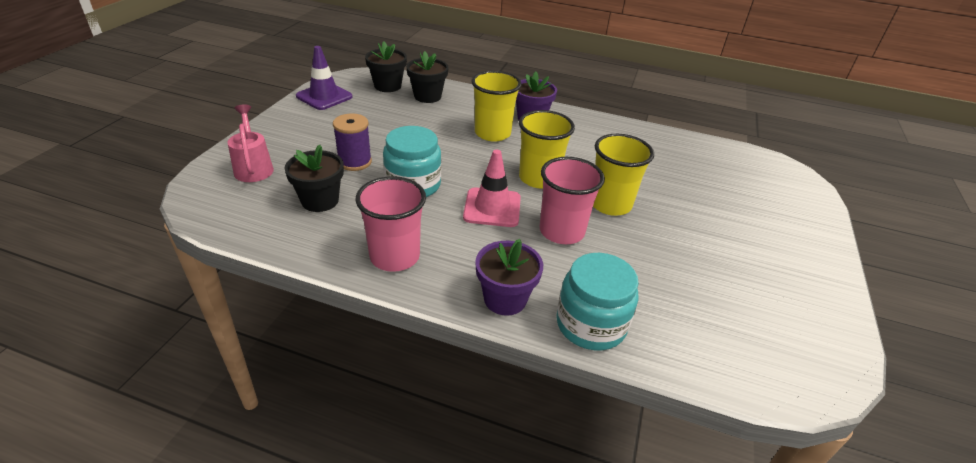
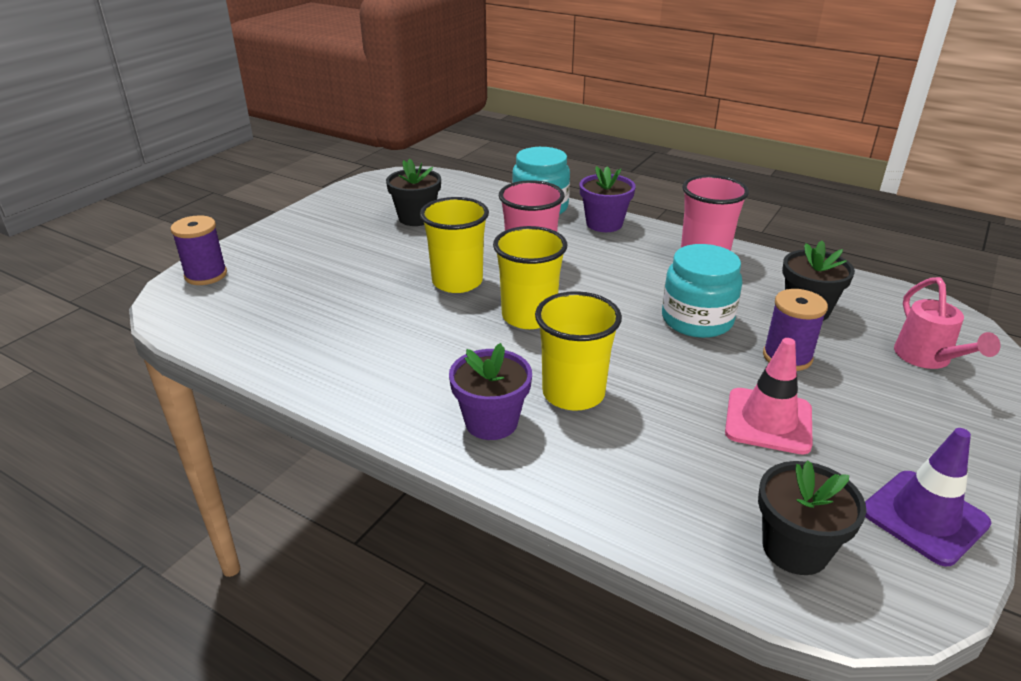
camera: 165 degrees left, 5 degrees down
(427, 96) = (694, 502): black flower pot -> black flower pot (416, 218)
(492, 208) = (599, 288): pink traffic cone -> pink traffic cone (768, 421)
(803, 194) = (206, 275): none -> purple spool

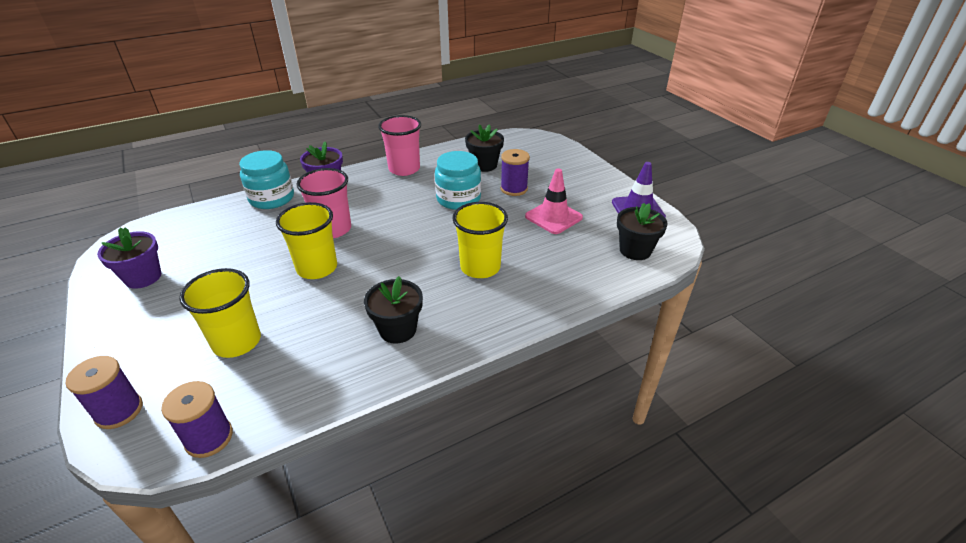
camera: 60 degrees left, 5 degrees up
(196, 330) = (209, 438): none -> purple spool
(416, 218) = (203, 256): black flower pot -> black flower pot (398, 329)
(491, 422) = (478, 308): purple flower pot -> purple flower pot (143, 277)
(529, 316) = (391, 254): yellow cup -> yellow cup (237, 342)
(928, 359) = (549, 157): pink watering can -> none

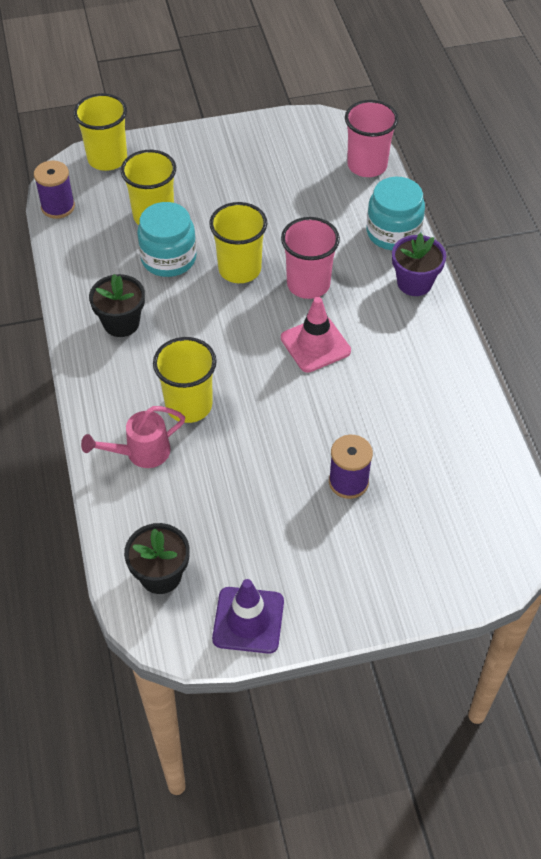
camera: 105 degrees right, 15 degrees up
(119, 411) = (107, 159): purple spool -> yellow cup
(143, 277) = (271, 149): purple flower pot -> none
(404, 169) = (437, 365): pink cup -> pink cup (367, 165)
(458, 199) = (340, 412): turquoise jar -> turquoise jar (168, 258)
(484, 165) = (427, 462): black flower pot -> none
(539, 283) = (140, 453): none -> pink watering can
(553, 217) = (263, 508): pink traffic cone -> pink traffic cone (315, 344)

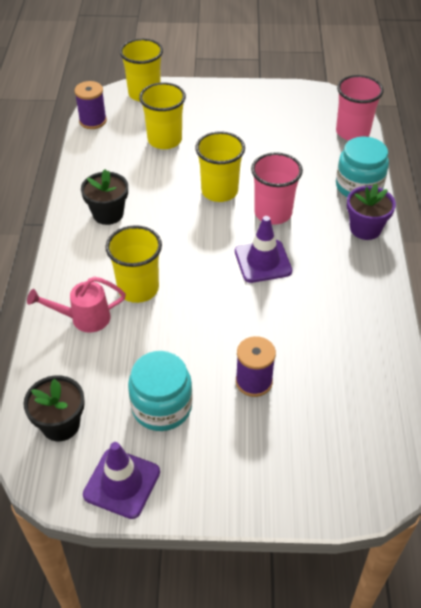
camera: 15 degrees right, 5 degrees down
(168, 258) = (165, 173): turquoise jar -> turquoise jar (161, 407)
(315, 344) = (263, 261): pink traffic cone -> purple traffic cone

